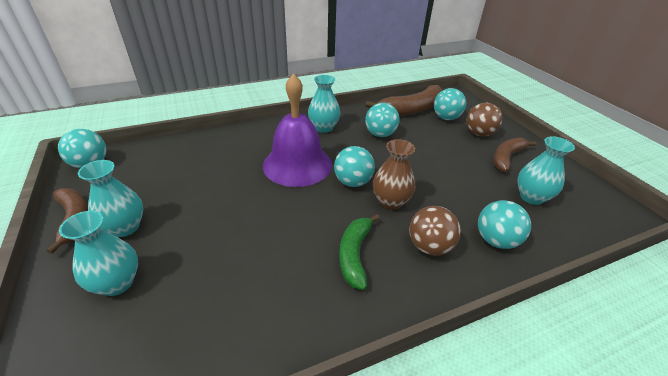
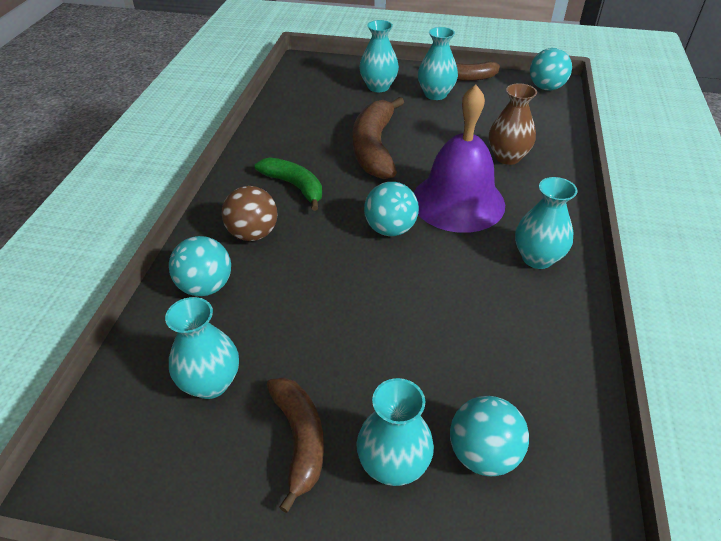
camera: 125 degrees right, 5 degrees up
(380, 134) = (480, 311): turquoise ball -> none
(390, 202) = (333, 241): brown vase -> brown vase (507, 157)
(411, 109) = (548, 415): brown banana -> brown banana (374, 148)
(479, 134) = (393, 465): brown ball -> turquoise vase

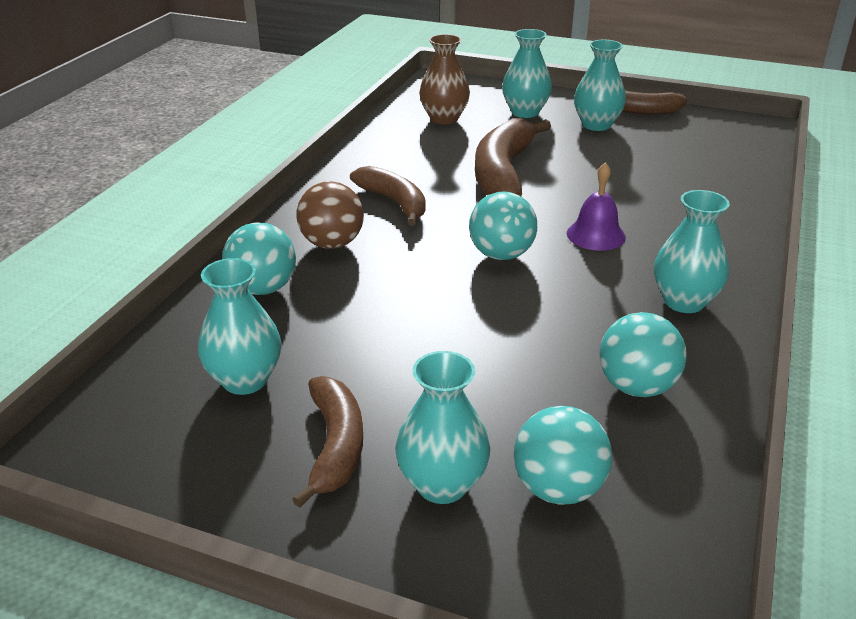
camera: 10 degrees right, 10 degrees down
(294, 186) = (394, 202): green banana -> brown banana
(458, 201) = (596, 235): purple bell -> purple bell, size x0.49
(507, 157) = (673, 195): brown vase -> brown vase (444, 118)
(546, 88) = (745, 128): turquoise ball -> turquoise ball (636, 387)

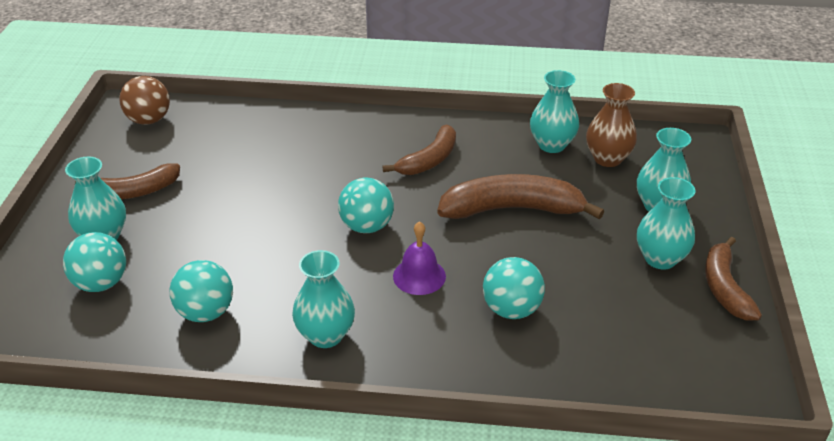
camera: 75 degrees right, 5 degrees up
(245, 380) = (190, 146): turquoise vase -> turquoise vase (552, 145)
(263, 288) = (288, 129): turquoise ball -> turquoise ball (511, 309)
(332, 244) = (354, 144): brown ball -> brown ball (149, 120)

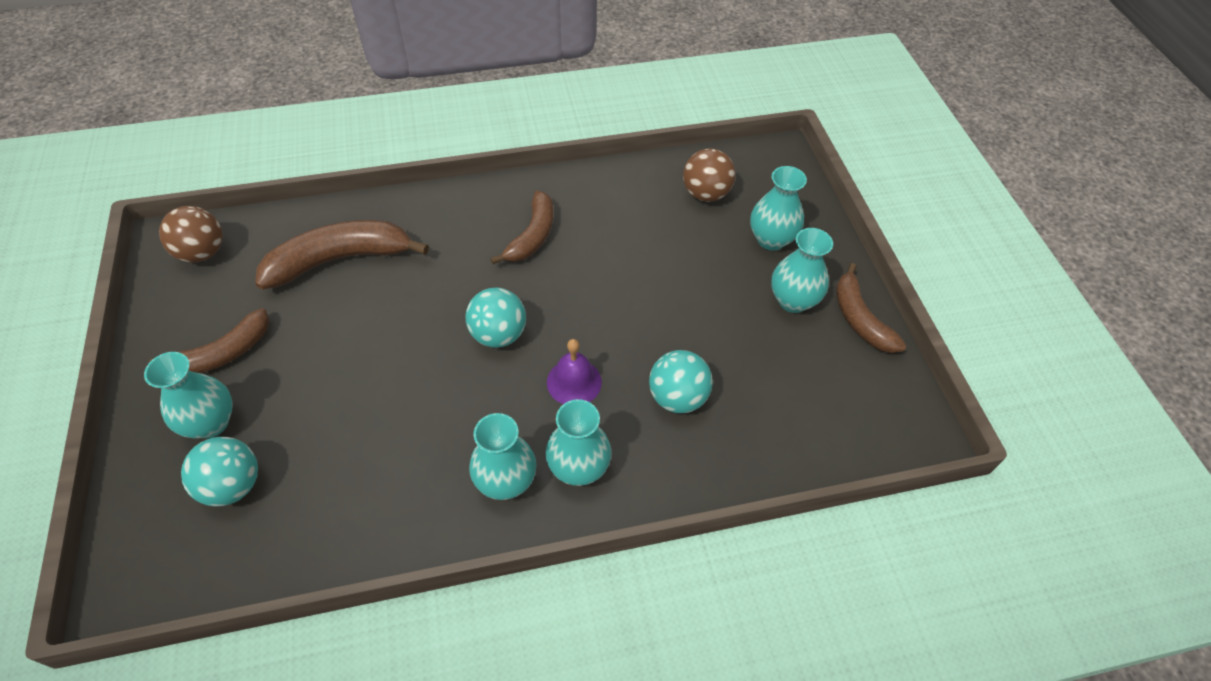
camera: 20 degrees left, 15 degrees up
(206, 312) = (367, 489): turquoise ball -> none
(512, 209) = (636, 277): brown banana -> brown banana (340, 260)
(552, 145) = (647, 189): turquoise vase -> turquoise vase (578, 468)
(607, 158) = (705, 194): brown vase -> brown ball

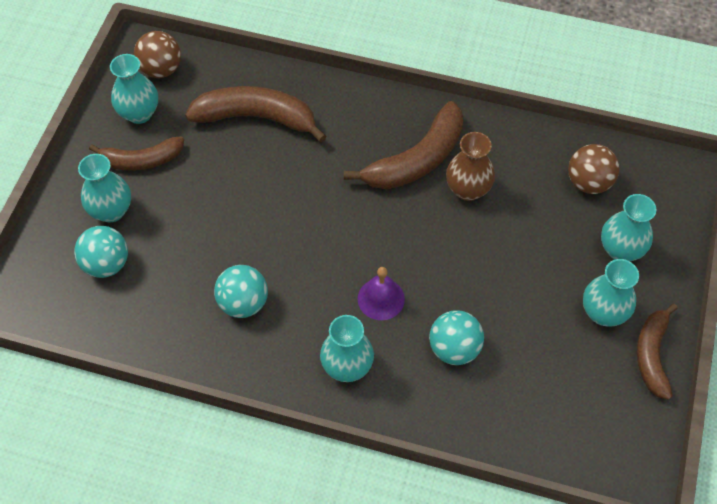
camera: 30 degrees right, 5 degrees up
(498, 334) = (344, 234): turquoise ball -> turquoise ball (243, 303)
(506, 481) = (289, 351): turquoise vase -> turquoise vase (139, 113)
(532, 236) = (416, 160): brown banana -> brown banana, size x1.54
(599, 243) = (467, 189): none -> brown vase

